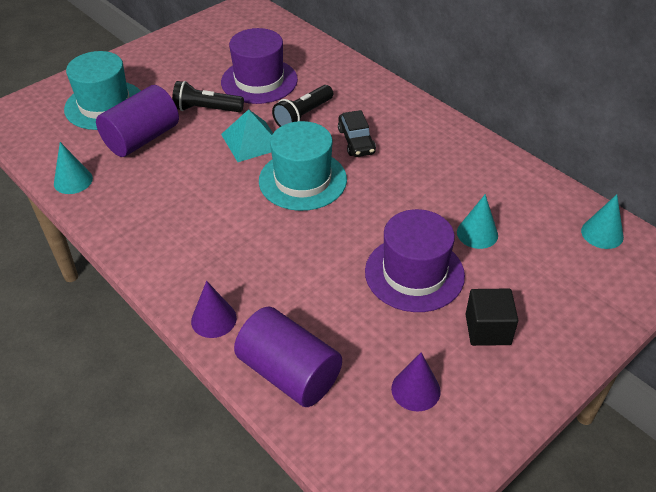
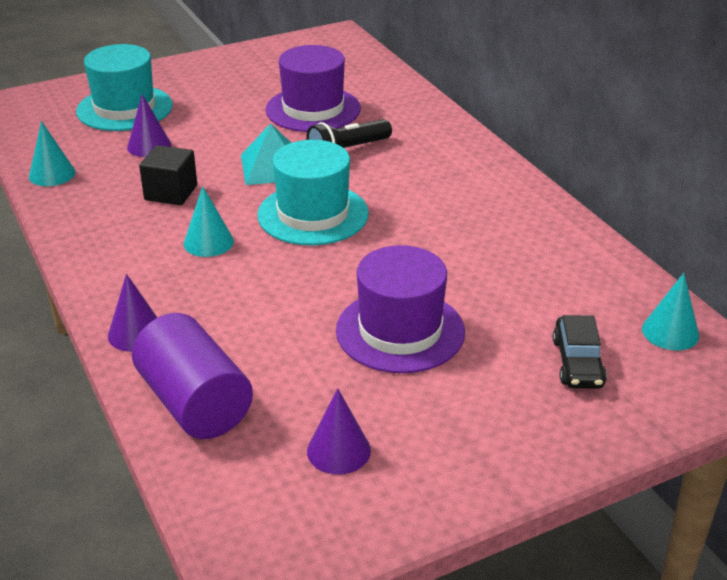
camera: 15 degrees right, 10 degrees down
(142, 138) = (149, 146): purple cylinder -> purple cone
(206, 109) = (236, 128): black flashlight -> none
(356, 141) = (398, 185): black car -> black car (577, 363)
(477, 233) = (502, 304): turquoise cone -> turquoise cone (208, 242)
(488, 329) = (463, 406): black cube -> black cube (171, 193)

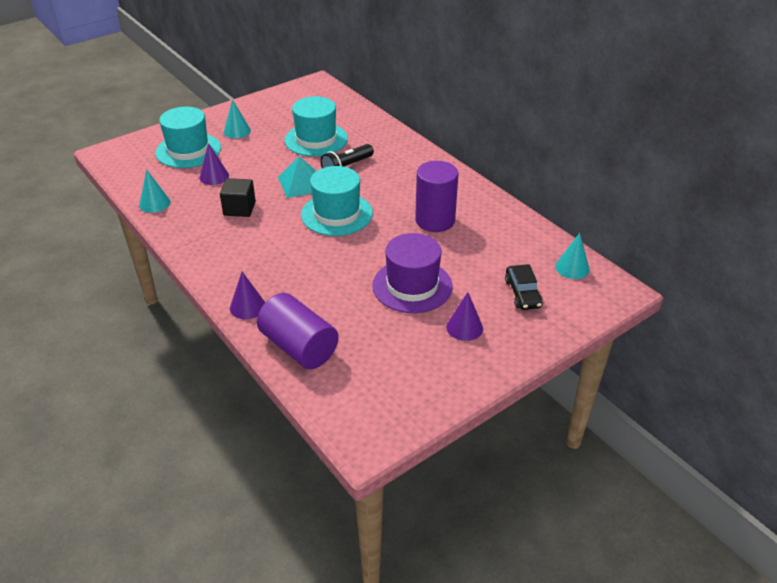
camera: 10 degrees left, 5 degrees up
(208, 242) = (275, 240): turquoise cone -> turquoise cone (237, 131)
(313, 109) = (316, 139): purple hat -> turquoise hat
(338, 450) = (395, 365): purple cone -> purple cone (464, 327)
(462, 238) = (435, 220): none -> purple cylinder

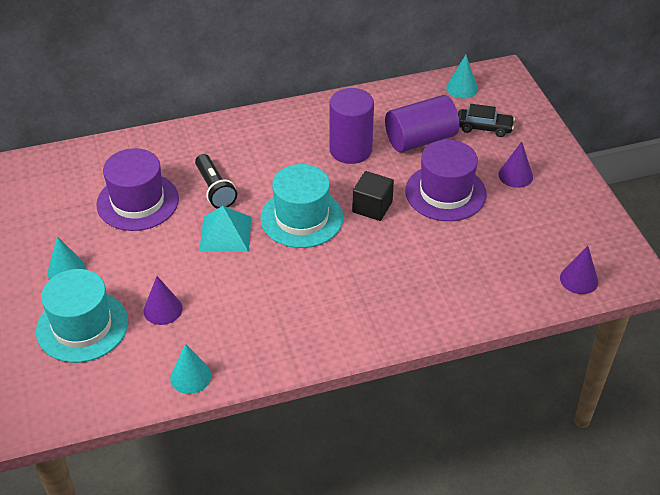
camera: 70 degrees left, 5 degrees up
(239, 208) = (247, 297): black cube -> black cube (372, 207)
(247, 307) = (429, 319): purple cone -> purple cone (579, 279)
(299, 347) = (504, 291): purple cylinder -> purple cylinder (420, 139)
(316, 139) = (138, 202): turquoise hat -> purple hat

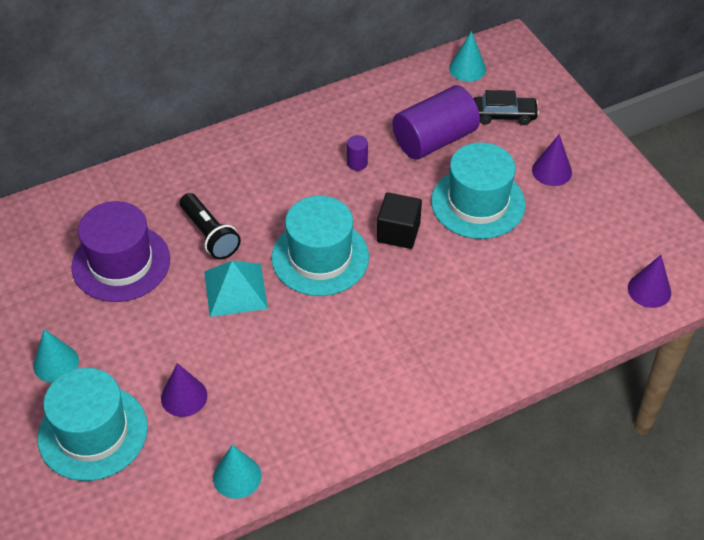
camera: 10 degrees left, 5 degrees up
(350, 150) = (357, 163): purple cylinder -> purple cylinder, size x0.41
(445, 192) = (478, 203): purple hat -> turquoise hat

